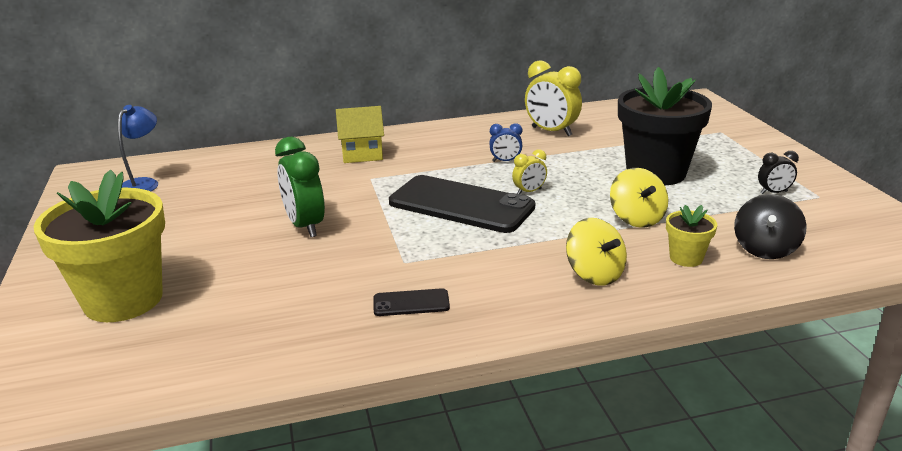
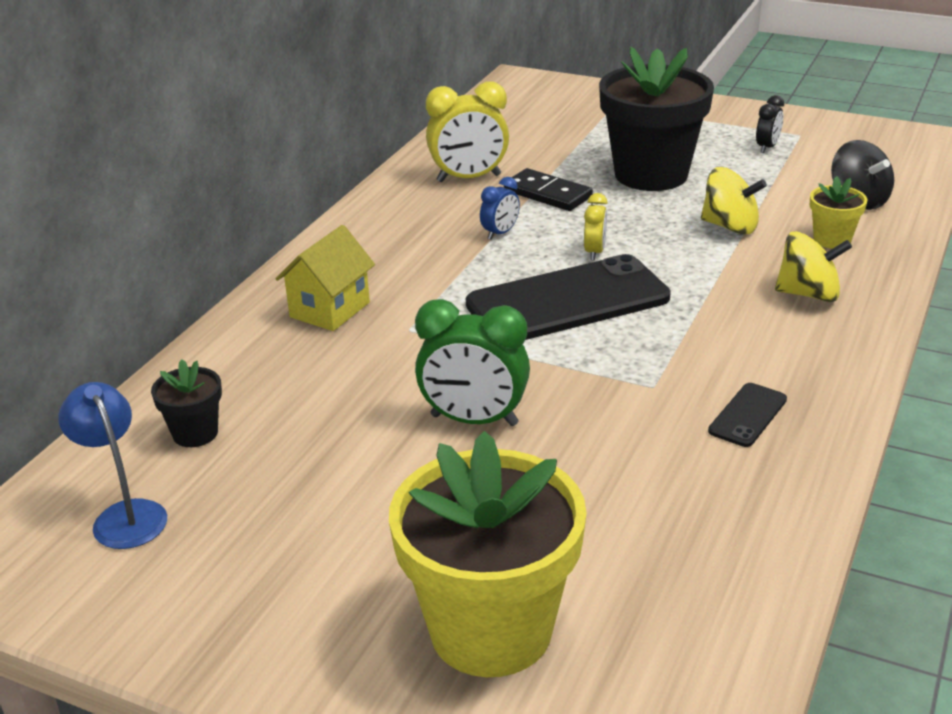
camera: 50 degrees left, 5 degrees up
(220, 171) = (195, 433): none -> black flower pot
(573, 155) = (547, 194): none -> black domino

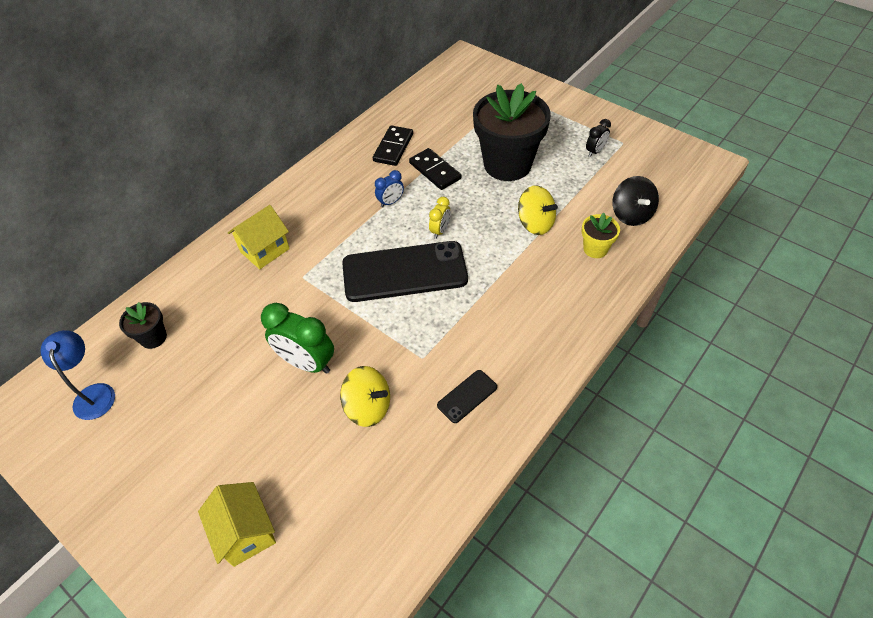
camera: 15 degrees right, 20 degrees up
(469, 178) = (393, 147): yellow clock -> black domino
(491, 630) = (246, 532): yellow flower pot -> yellow house
(808, 294) = (556, 296): yellow spinning top -> yellow spinning top (368, 407)

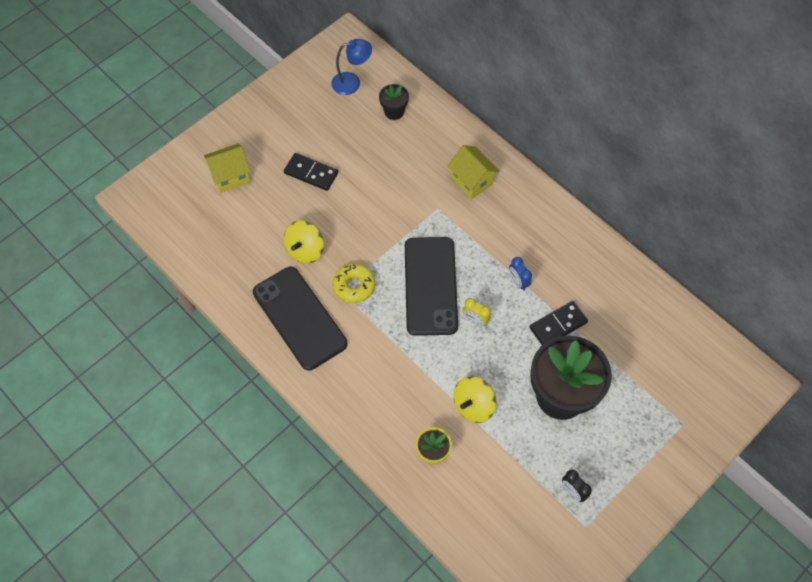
camera: 95 degrees right, 10 degrees up
(307, 363) = (351, 211): green clock -> none
(393, 147) = (597, 290): black domino -> black domino (311, 173)
(414, 344) = (354, 286): none -> yellow donut
(467, 396) = (299, 318): black phone -> black phone, size x2.29
(631, 214) = (473, 501): black spinning top -> none

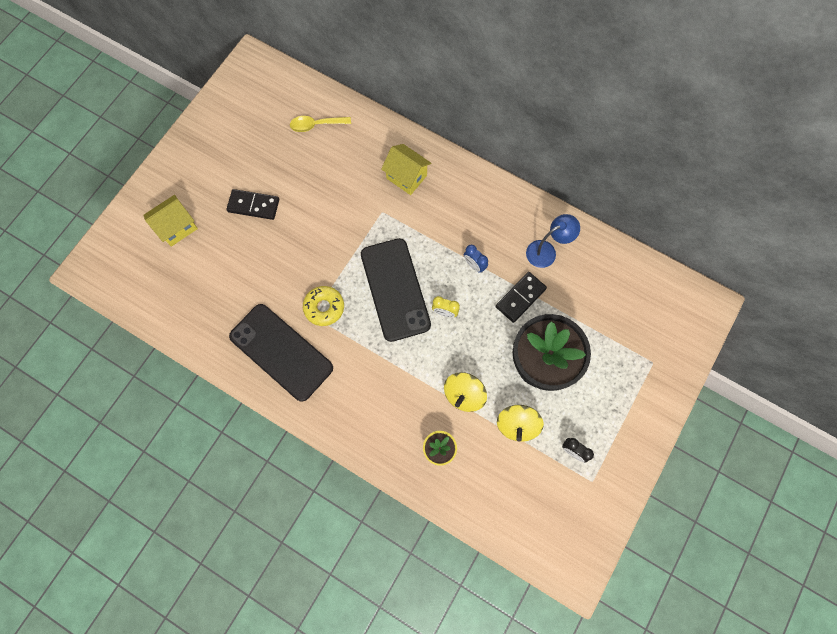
camera: 15 degrees left, 10 degrees up
(305, 250) = (268, 284): yellow spinning top -> yellow spinning top (517, 425)
(352, 82) = (268, 105): blue lamp -> blue lamp (546, 251)
(394, 111) = (316, 125): black flower pot -> yellow spoon

